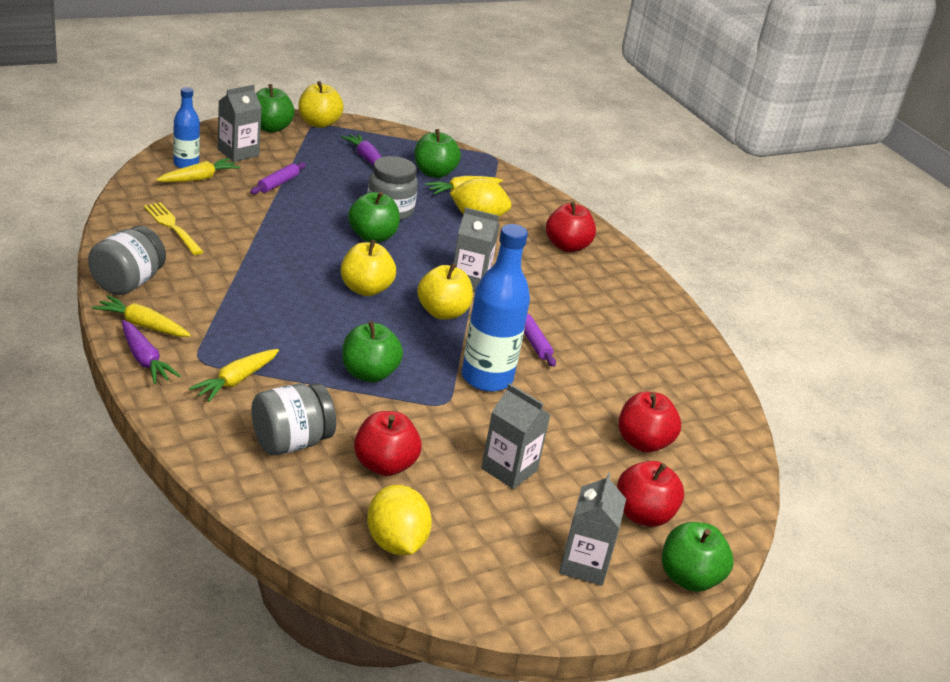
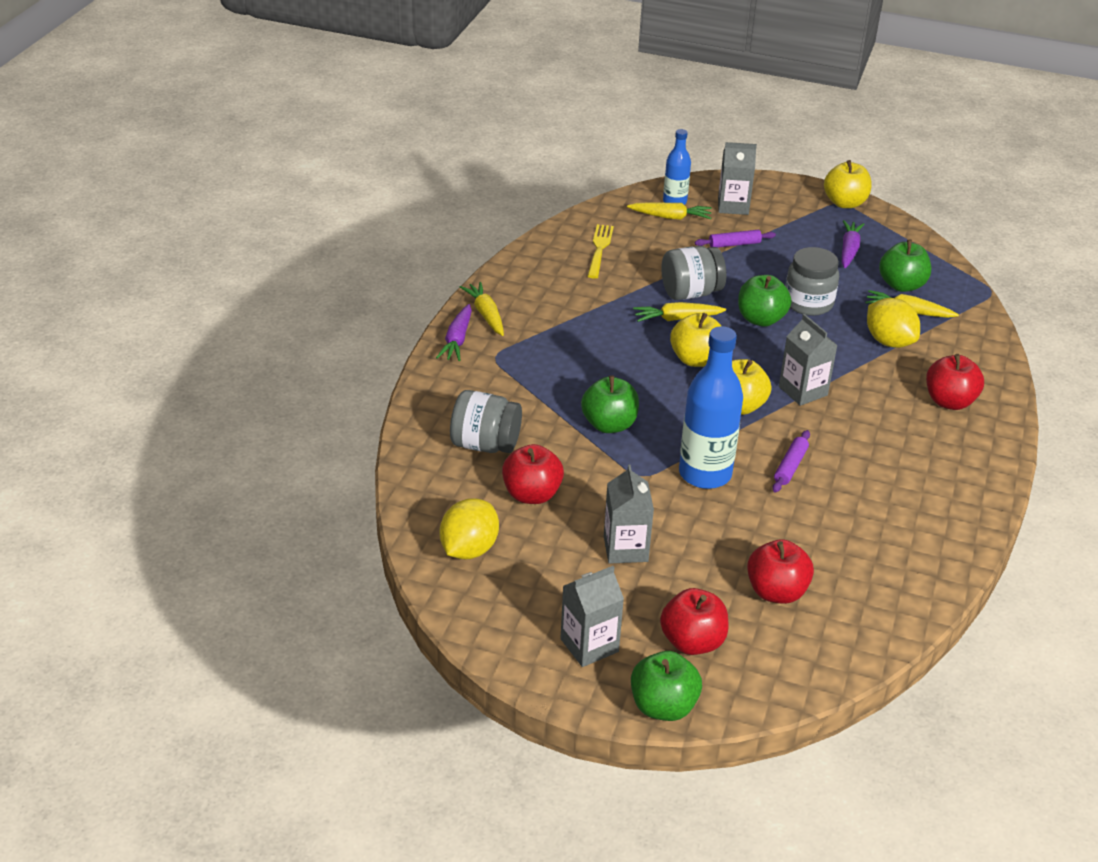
camera: 50 degrees right, 5 degrees up
(127, 283) = (513, 279): grey jar -> grey jar (690, 293)
(236, 381) = (501, 383): yellow carrot -> yellow carrot (677, 319)
(270, 128) = (791, 193): green apple -> none

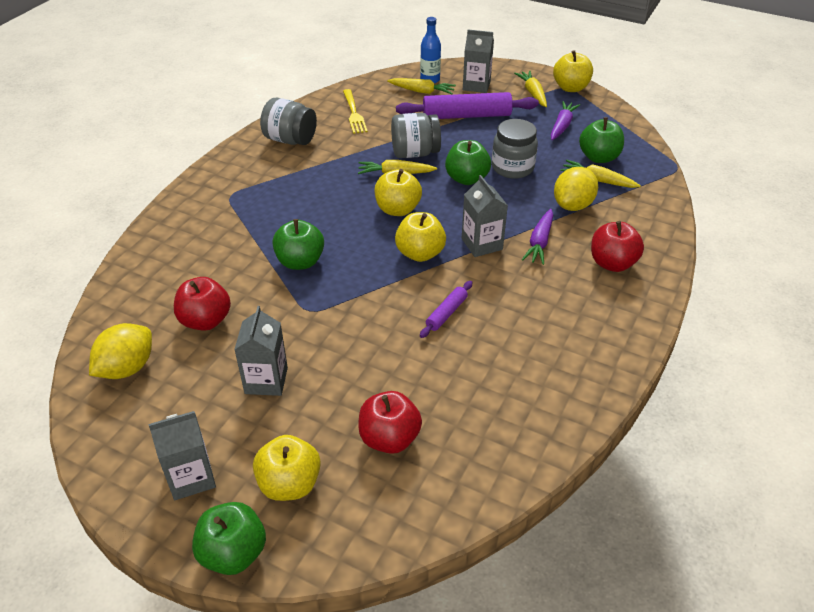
camera: 10 degrees right, 5 degrees up
(457, 340) = (205, 180): purple carrot -> purple carrot (539, 242)
(485, 444) = (186, 271): grey jar -> grey jar (290, 140)
(486, 314) = (238, 160): yellow carrot -> yellow carrot (532, 93)
(599, 249) = (354, 113): yellow fork -> yellow fork turned 150 degrees clockwise
(692, 642) = (289, 484): red apple -> yellow apple
(705, 474) = (366, 314): blue bottle -> none
(734, 244) = (466, 115): purple rolling pin -> purple rolling pin, size x2.03
(889, 341) = (573, 205): yellow lemon -> yellow lemon turned 60 degrees clockwise

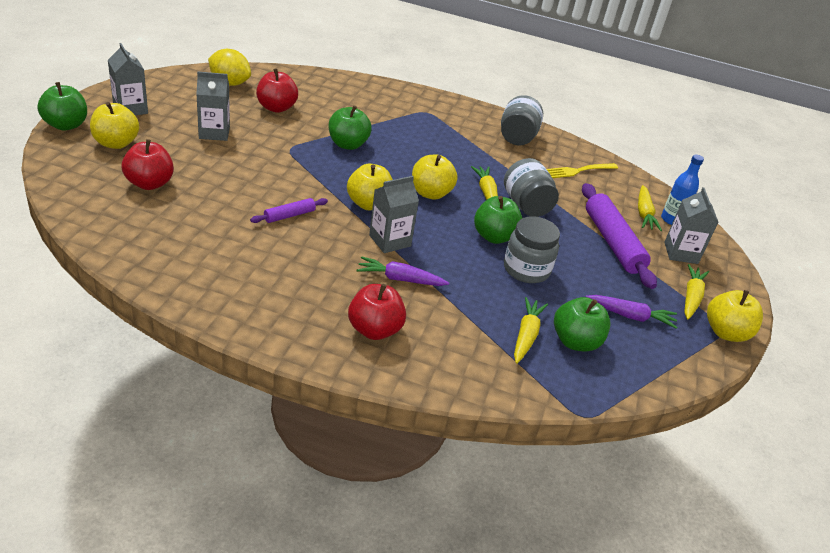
camera: 75 degrees right, 5 degrees down
(446, 313) = (289, 215): purple rolling pin -> purple rolling pin turned 60 degrees counterclockwise
(532, 93) = (691, 297): yellow carrot -> yellow carrot turned 45 degrees counterclockwise
(573, 205) = (471, 309): yellow lemon -> none

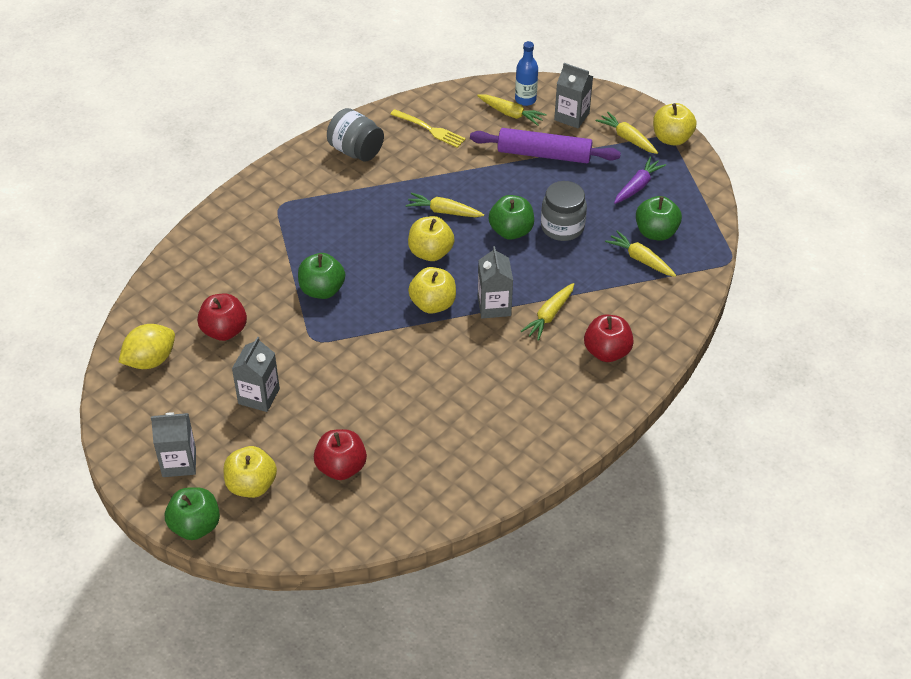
camera: 60 degrees left, 10 degrees up
(289, 215) = (432, 368): purple rolling pin -> none
(400, 279) = (549, 316): purple carrot -> yellow carrot
(526, 205) = (472, 191): grey jar -> none
(578, 171) = (430, 129): yellow fork -> yellow fork turned 60 degrees counterclockwise

